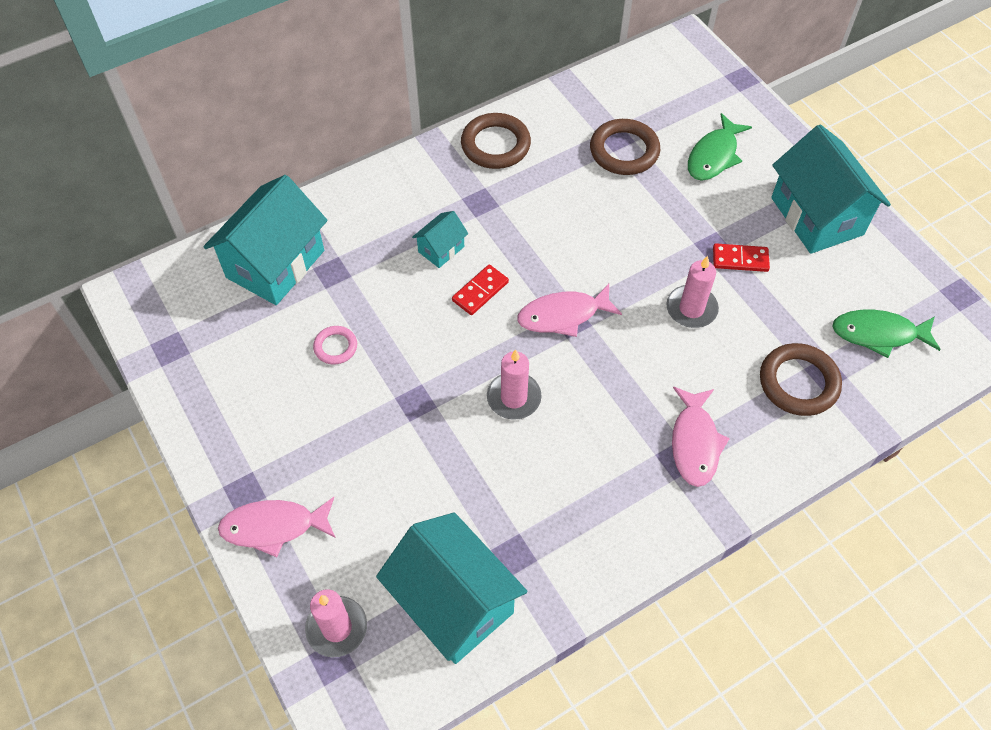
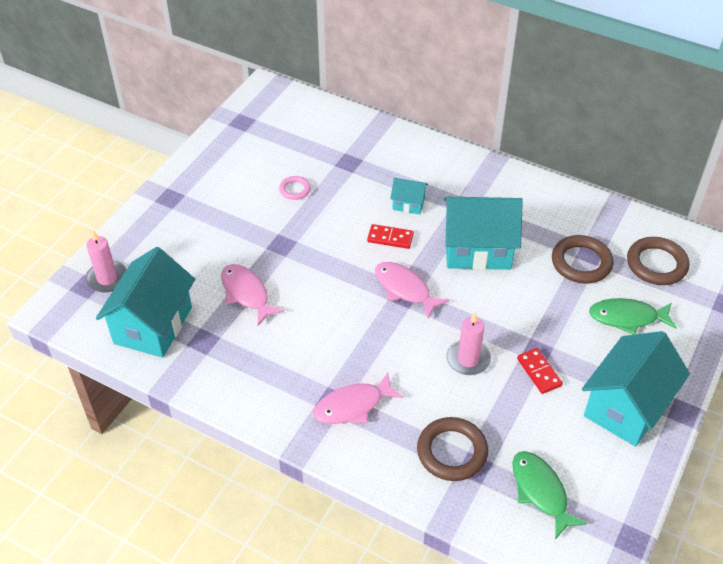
camera: 60 degrees right, 10 degrees down
(274, 527) = (155, 221): pink fish -> pink fish (246, 293)
(275, 264) = (334, 135): turquoise house -> turquoise house (477, 250)
(495, 145) = (521, 192): brown ring -> brown ring (656, 264)
(514, 397) = (319, 291): pink candle -> none

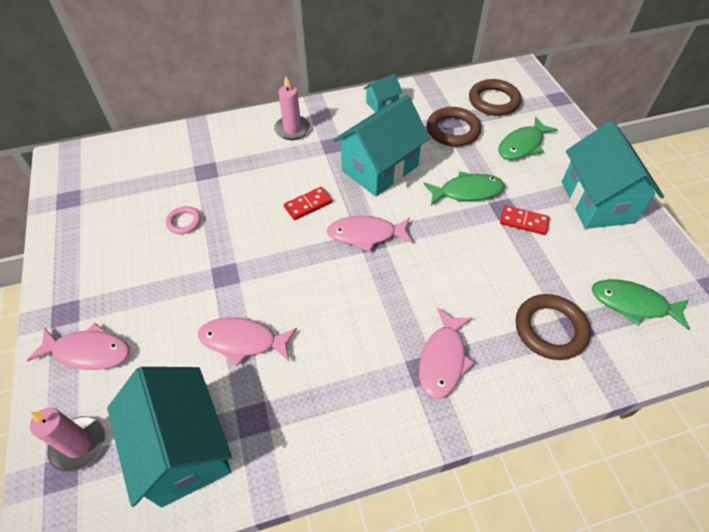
camera: 45 degrees left, 5 degrees up
(159, 231) = (88, 352): none -> pink fish
(408, 204) = (291, 170): turquoise house -> turquoise house (382, 104)
(468, 359) = (472, 250): pink candle -> pink candle (292, 129)
(524, 317) = (467, 191): none -> green fish

